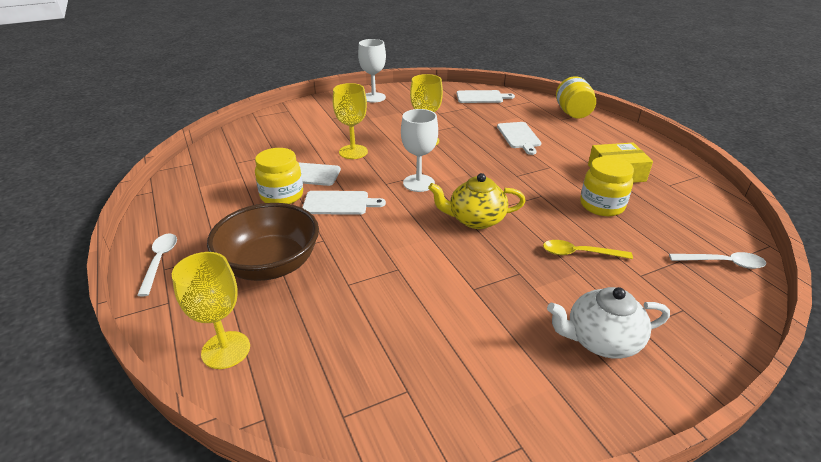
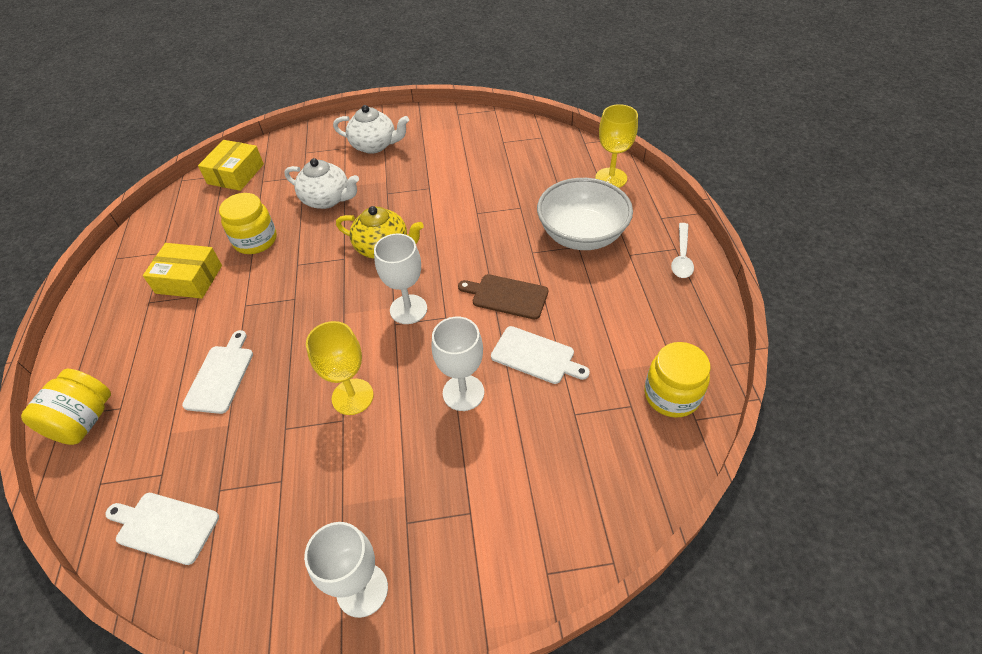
camera: 160 degrees left, 15 degrees up
(270, 265) = (581, 235): brown bowl -> white bowl
(282, 196) = (568, 321): yellow jar -> yellow jar (671, 395)
(339, 203) = (507, 296): white cutting board -> brown cutting board
(353, 152) = (463, 393): yellow goblet -> white goblet
(579, 253) = (327, 199): yellow spoon -> white teapot
(722, 263) = (236, 174): white spoon -> yellow box

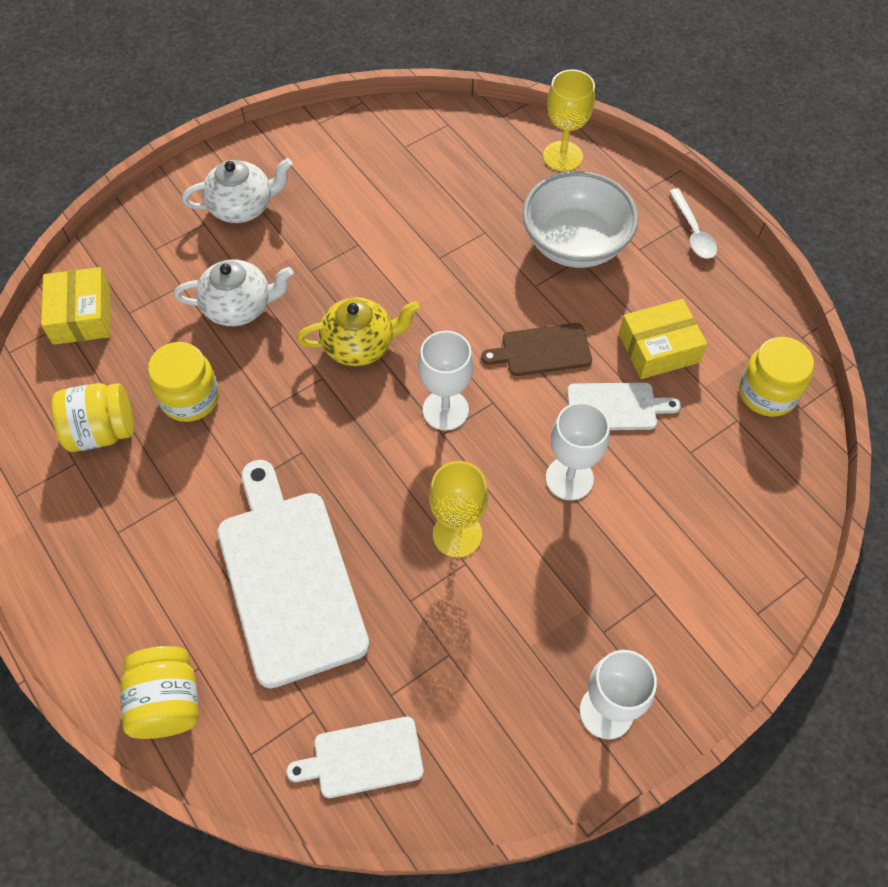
camera: 30 degrees left, 10 degrees up
(189, 279) = (145, 482): yellow box -> yellow box (658, 348)
(191, 240) = (102, 431): none -> yellow jar
(220, 376) = (289, 578): white cutting board -> white cutting board, size x1.95

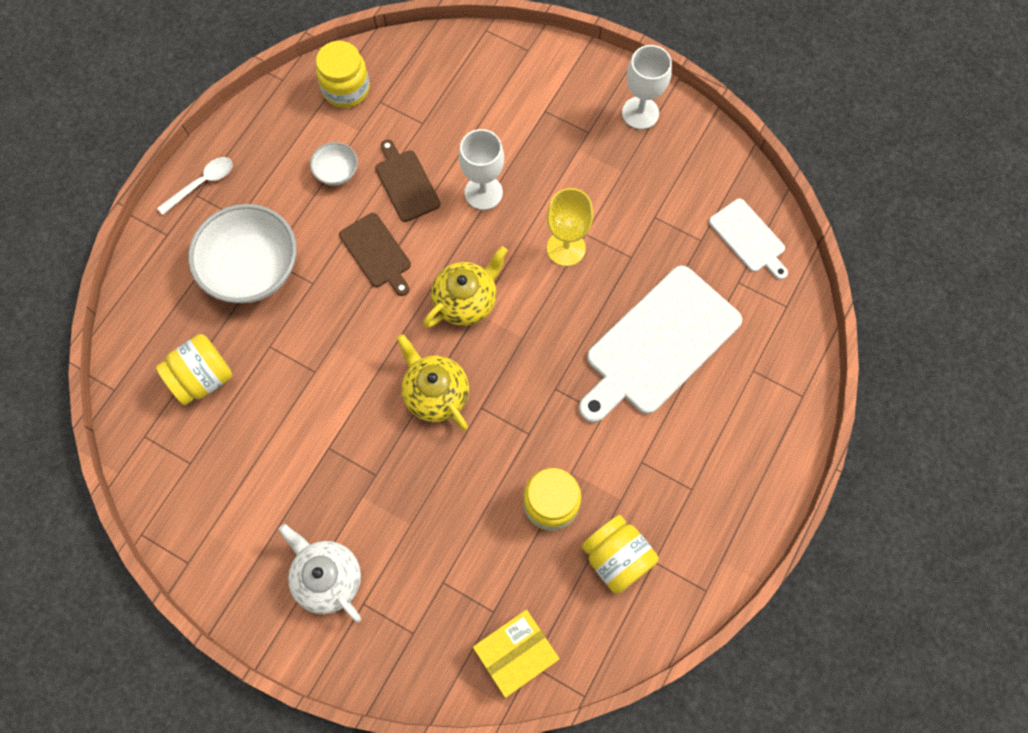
camera: 115 degrees left, 10 degrees up
(168, 702) = (786, 377): yellow jar -> yellow jar (203, 378)
(240, 307) = (442, 515): white teapot -> none
(445, 410) = (466, 300): white goblet -> yellow teapot
(562, 156) = (150, 316): yellow goblet -> none
(616, 407) = (406, 183): white cutting board -> brown cutting board
(658, 348) = (337, 172): yellow box -> white bowl

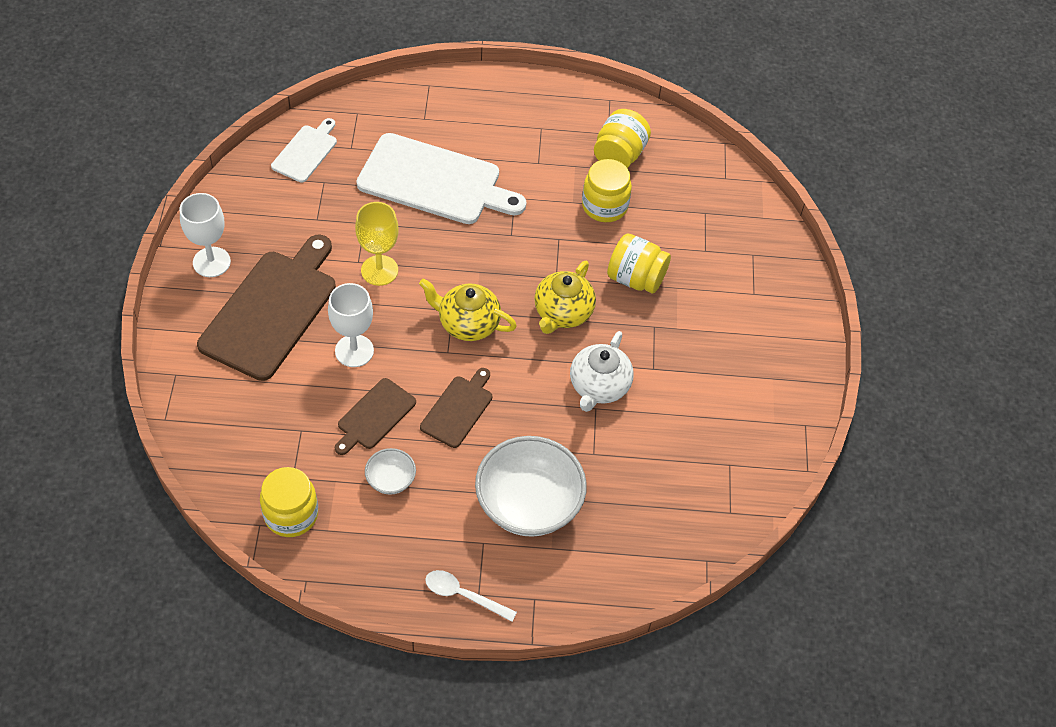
camera: 120 degrees left, 15 degrees down
(203, 378) = (652, 492): yellow jar -> yellow jar (635, 278)
(327, 577) = (751, 324): white teapot -> white teapot (599, 387)
(515, 654) = (724, 189): yellow box -> none
(561, 142) = (271, 310): none -> brown cutting board

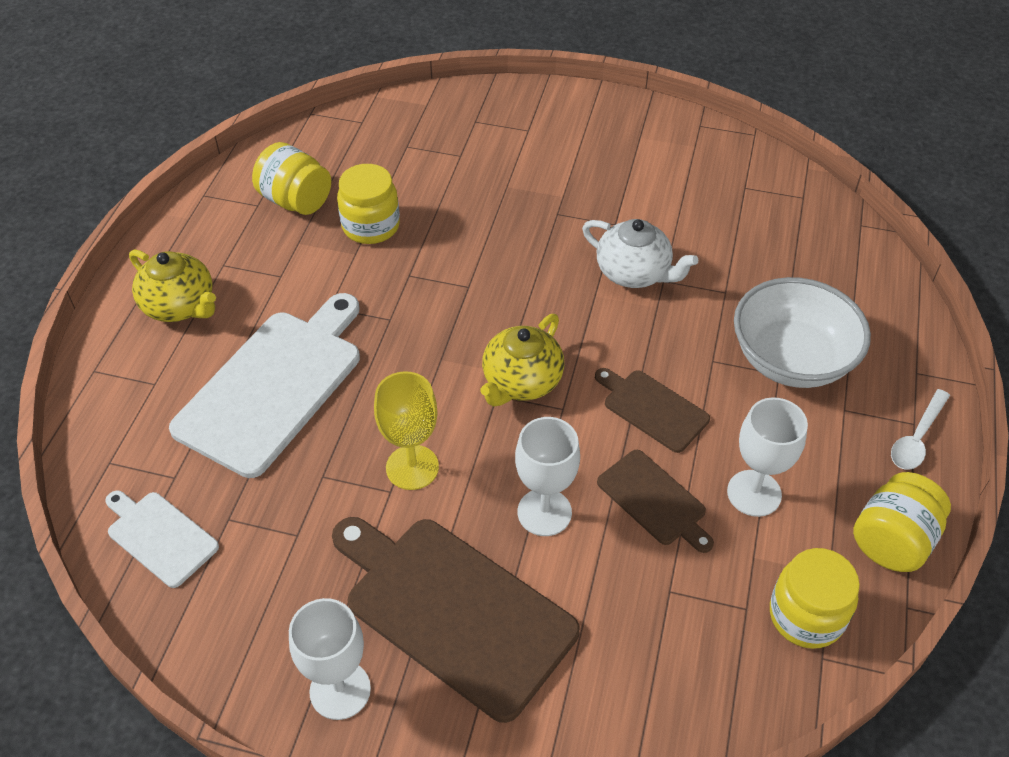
camera: 75 degrees left, 5 degrees down
(391, 480) = (754, 493): white bowl -> white goblet
(562, 313) = (523, 288): yellow teapot -> yellow teapot (180, 306)
(635, 278) = (486, 217): yellow jar -> yellow jar (892, 541)

